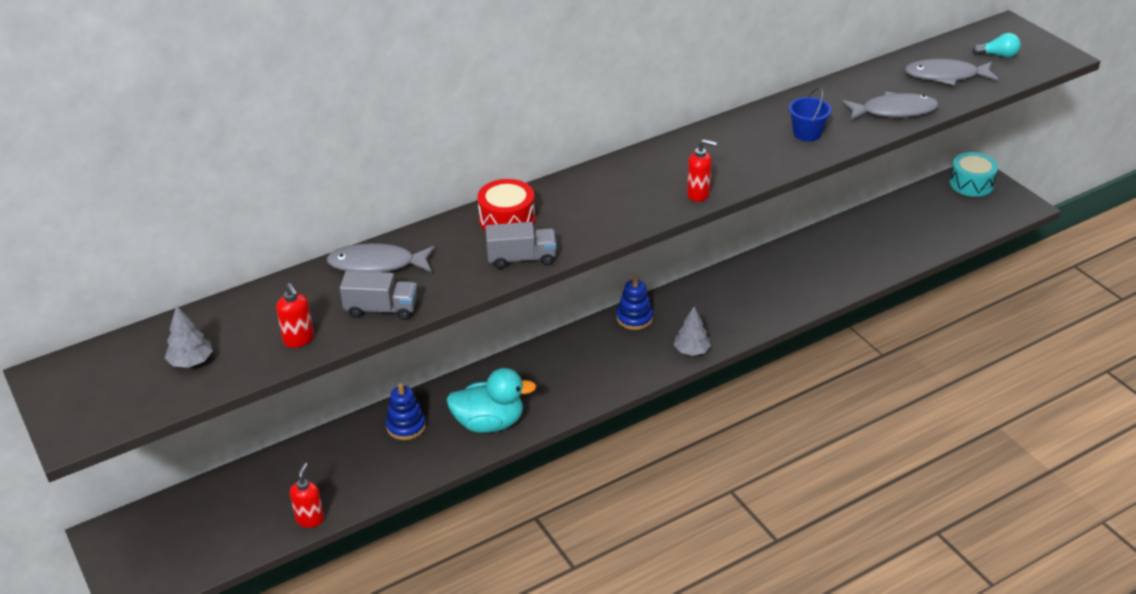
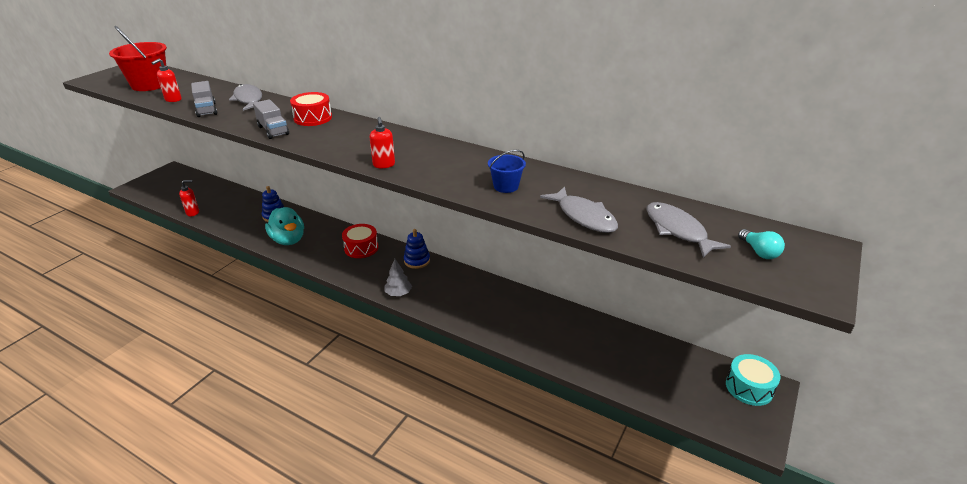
camera: 60 degrees right, 5 degrees down
(191, 361) = (149, 85): grey tree -> red bucket
(567, 358) = (361, 248): none -> red drum

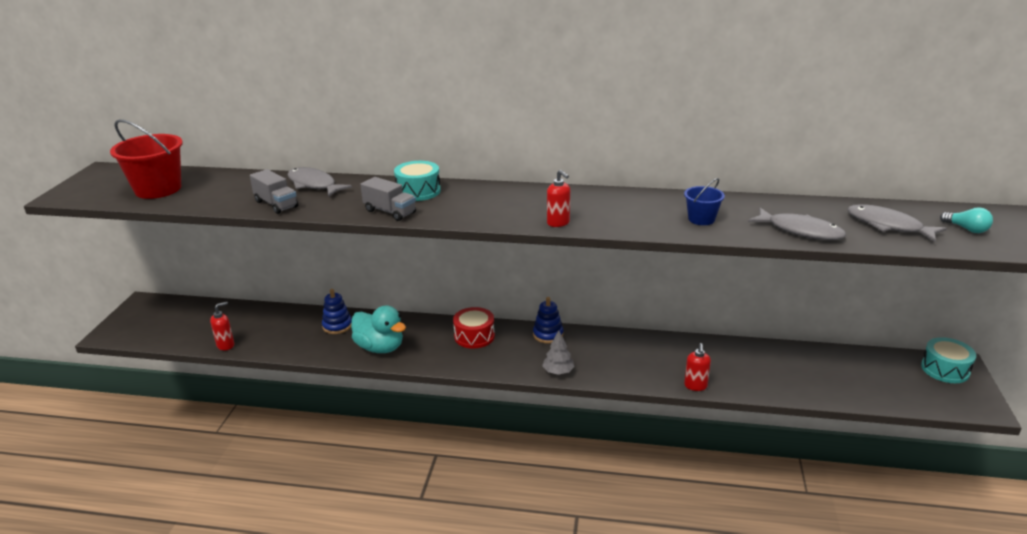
camera: 20 degrees left, 5 degrees down
(173, 100) = (215, 200): red soap dispenser -> red soap dispenser (695, 386)
(313, 118) = (418, 191): red drum -> turquoise drum

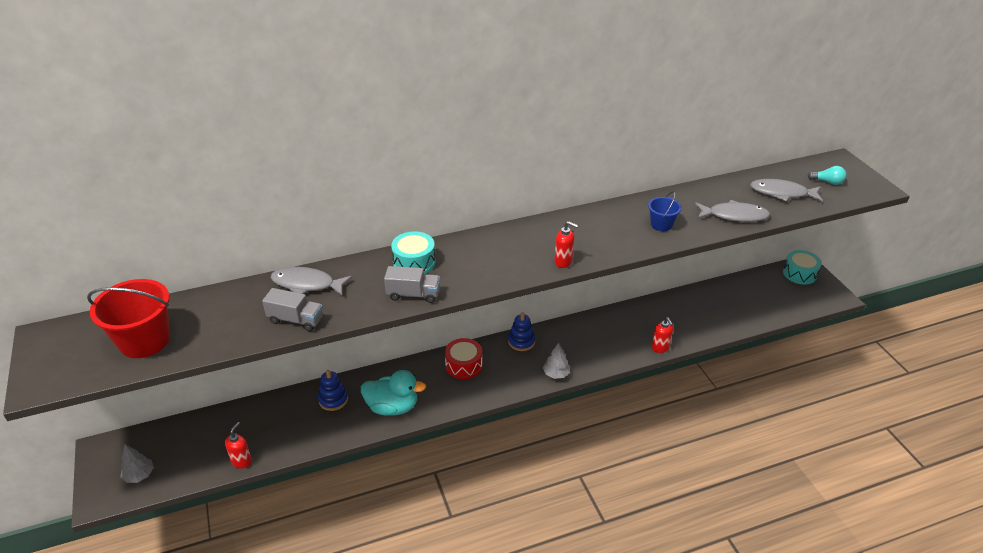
camera: 30 degrees left, 10 degrees up
(149, 328) = (139, 475): none -> grey tree

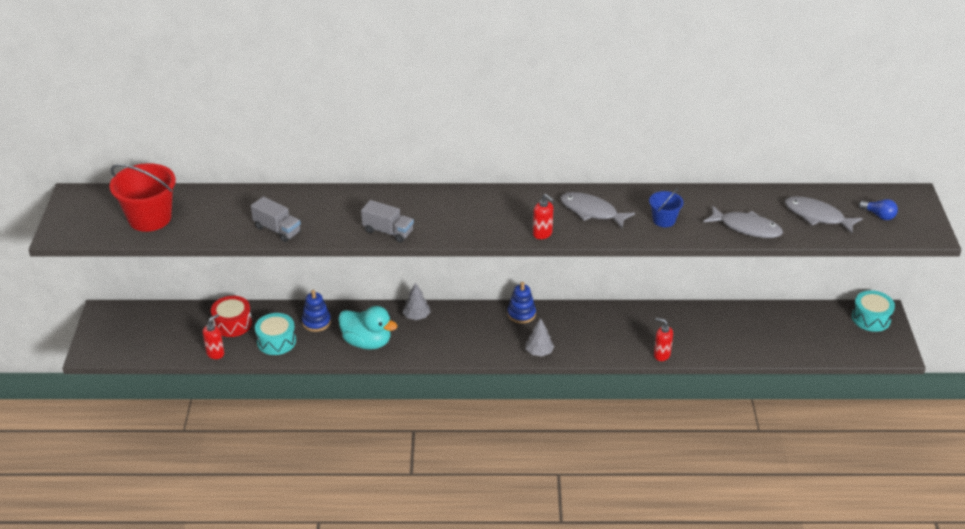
camera: 20 degrees right, 0 degrees up
(139, 475) = (128, 342): grey tree -> grey tree (416, 316)
(307, 284) = (300, 201): grey fish -> grey fish (591, 212)
(414, 262) = (404, 203): turquoise drum -> turquoise drum (276, 341)
(464, 365) = (452, 322): red drum -> red drum (232, 323)
(660, 348) = (661, 355): red soap dispenser -> red soap dispenser turned 120 degrees clockwise
(827, 182) = (879, 215): turquoise light bulb -> blue light bulb

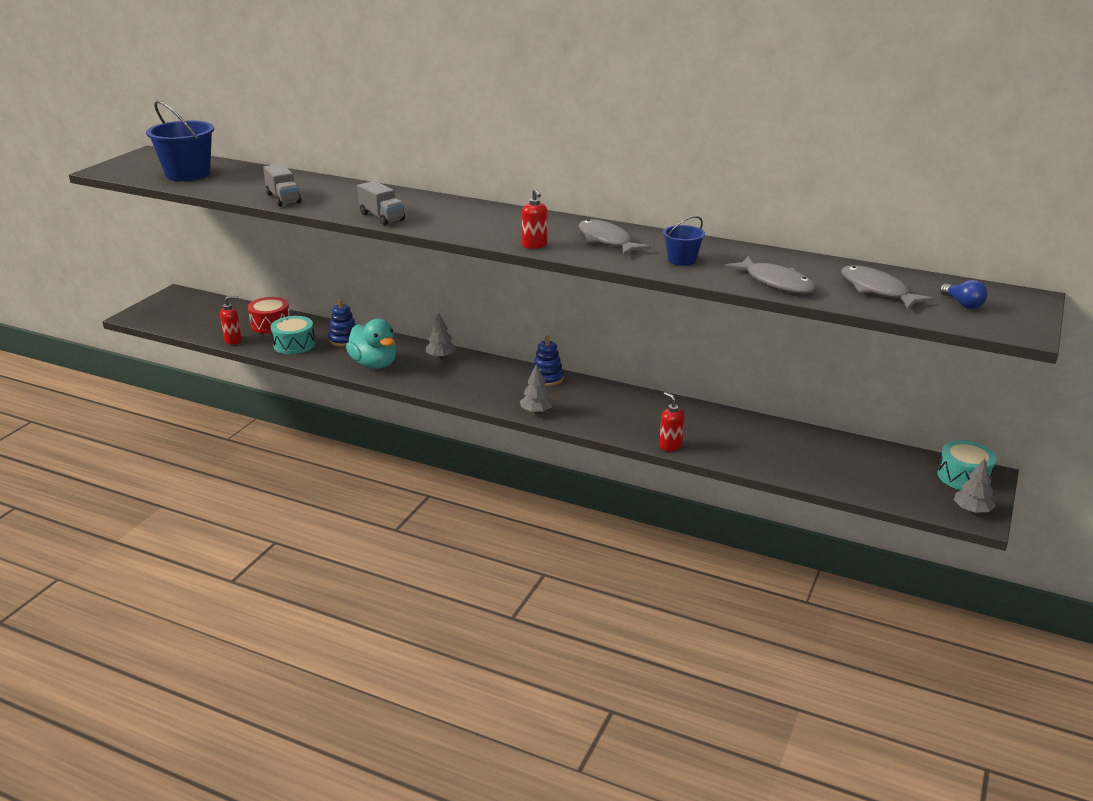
camera: 25 degrees right, 10 degrees down
(150, 218) = (188, 174): red bucket -> blue bucket
(891, 348) = (972, 510): none -> grey tree

